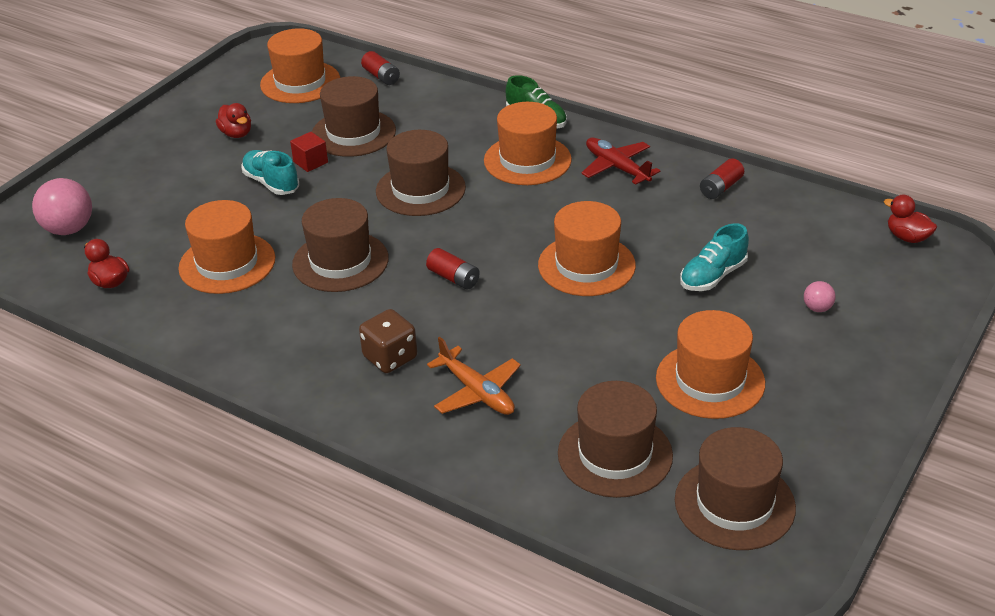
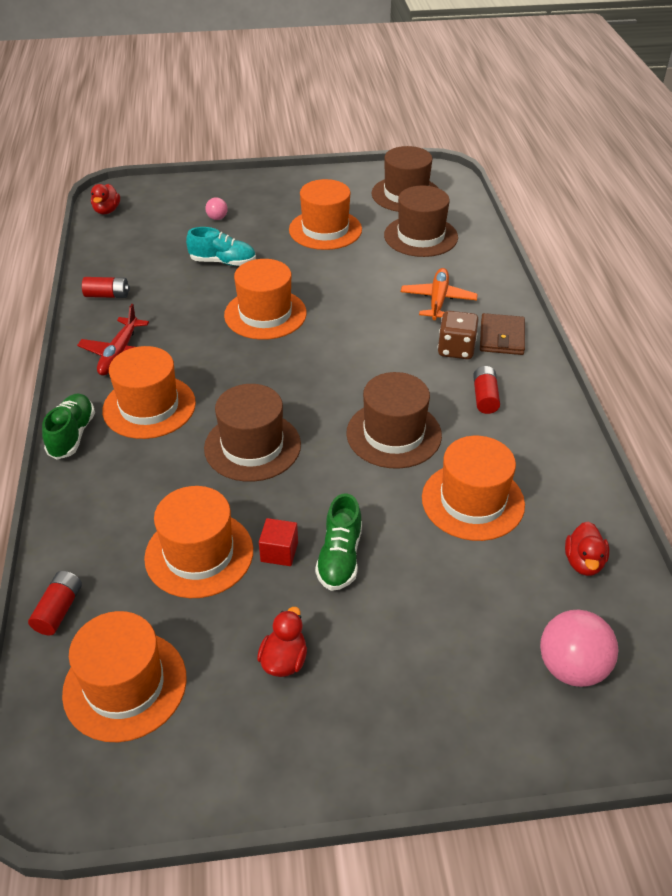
camera: 130 degrees left, 5 degrees up
(271, 183) = (340, 557): turquoise shoe -> green shoe
(353, 133) = (199, 554): brown hat -> orange hat
(367, 400) = (502, 337): none -> brown wallet
(453, 278) = (346, 365): red battery -> red battery (485, 397)

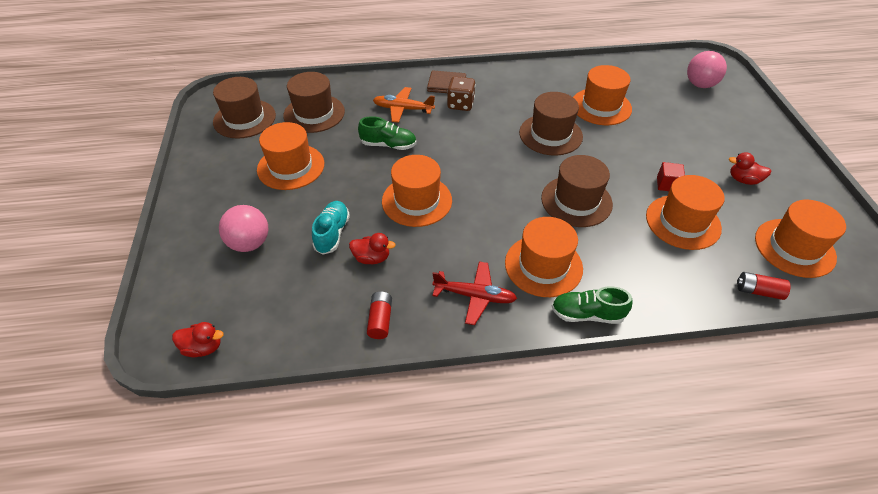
camera: 90 degrees left, 5 degrees up
(217, 218) = (249, 243): pink ball -> pink ball, size x2.01
(340, 557) = (662, 158): green shoe -> green shoe (388, 145)
(485, 397) = (509, 96): red battery -> none
(583, 562) = (633, 74): red duck -> red duck (372, 258)

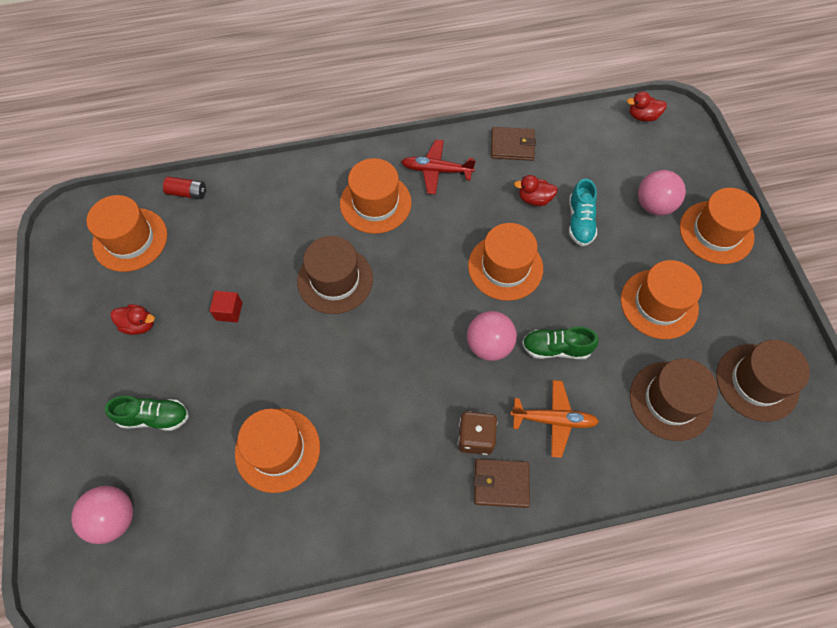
camera: 175 degrees right, 15 degrees up
(380, 320) = (512, 146): red battery -> brown wallet
(442, 150) = (489, 345): none -> pink ball
(550, 134) = (354, 384): brown hat -> none
(587, 314) = (342, 162): green shoe -> green shoe (154, 417)
(683, 222) = (229, 261): orange hat -> orange hat (716, 232)

